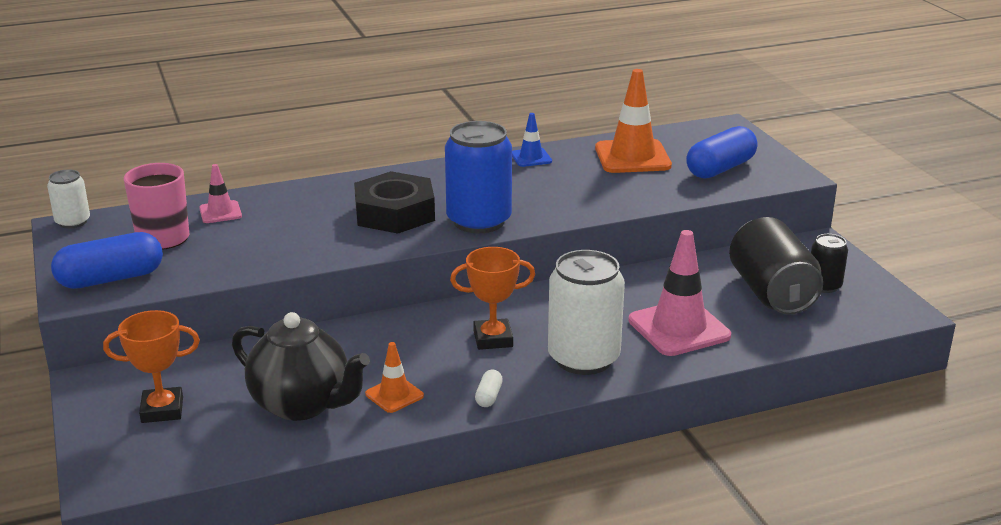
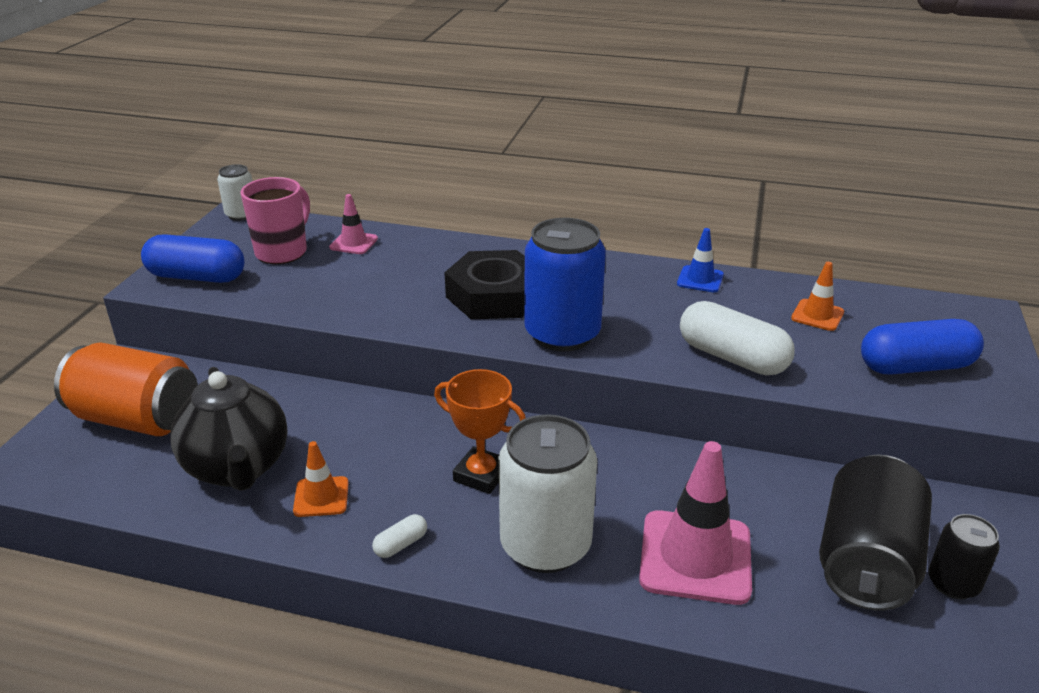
camera: 35 degrees right, 5 degrees up
(162, 410) = (137, 419): orange trophy -> orange can
(608, 198) = (732, 357): none -> white capsule
(632, 157) = (817, 315): orange traffic cone -> orange traffic cone, size x0.52

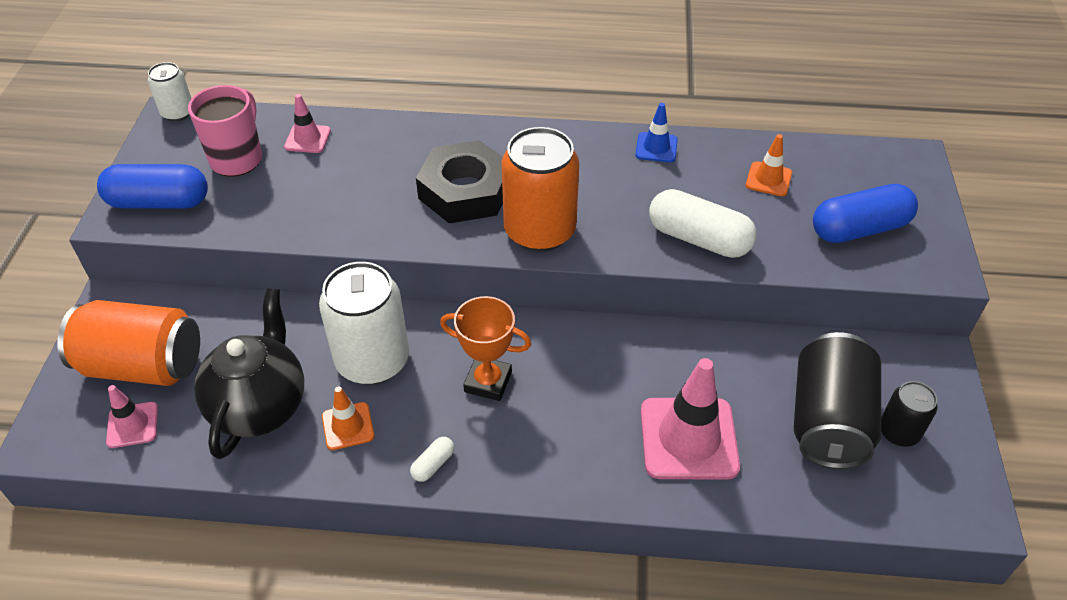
camera: 10 degrees left, 15 degrees up
(106, 468) = (132, 425): none -> pink traffic cone
(238, 468) = (260, 406): black teapot -> black teapot turned 135 degrees counterclockwise
(545, 545) = (560, 446): white can -> white can (372, 360)
(562, 334) = (539, 231): blue can -> orange can

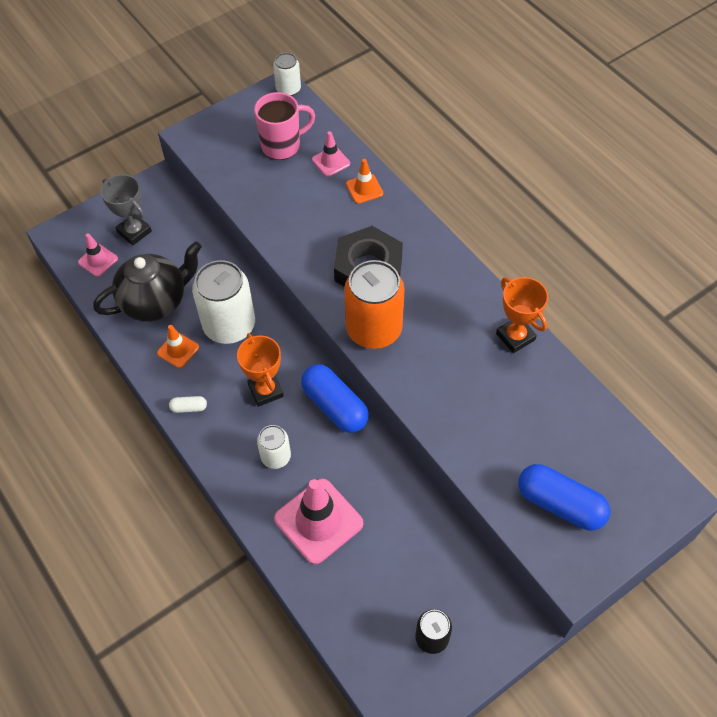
camera: 50 degrees right, 10 degrees up
(143, 365) = (134, 232): orange can -> grey trophy
(159, 202) = (217, 143): blue capsule -> blue capsule (335, 406)
(576, 425) = (276, 456): none -> white can
(656, 147) = (515, 336): blue traffic cone -> orange trophy
(699, 239) = (453, 417): white capsule -> none
(768, 179) = (554, 420): orange traffic cone -> orange traffic cone (364, 189)
(828, 421) = (403, 591): black can -> none

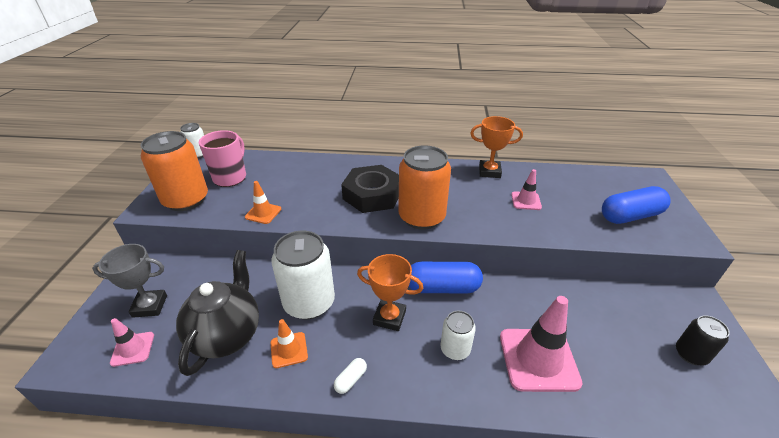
camera: 50 degrees left, 20 degrees down
(224, 148) = (186, 200): none -> orange can
(331, 162) = (275, 167): pink traffic cone -> pink traffic cone (526, 201)
(364, 189) = (314, 166): orange traffic cone -> orange traffic cone (263, 213)

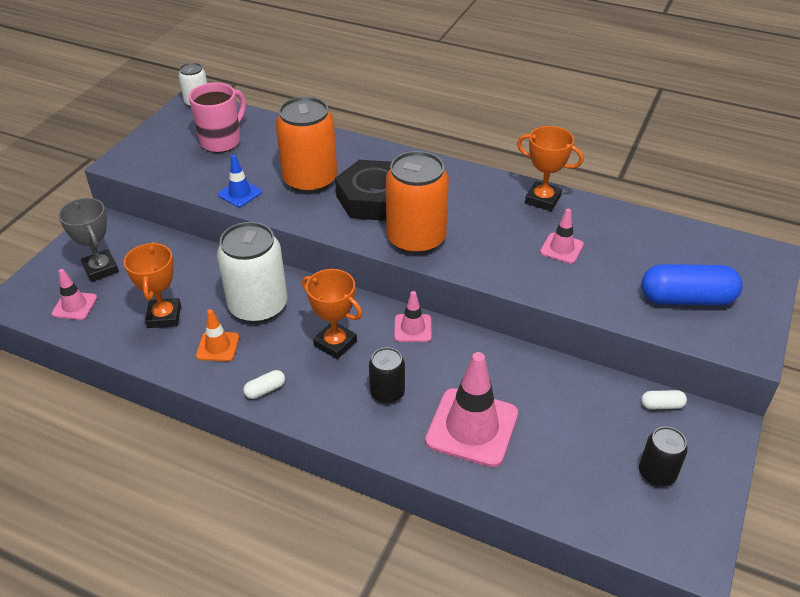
camera: 20 degrees right, 5 degrees up
(150, 306) = (100, 269): grey trophy -> grey trophy turned 45 degrees clockwise
(186, 200) = (164, 160): orange can -> orange can (310, 180)
(227, 335) = (164, 316): black teapot -> orange trophy
(263, 213) = (240, 193): orange traffic cone -> blue traffic cone
(442, 287) = (413, 328): blue capsule -> pink traffic cone
(455, 349) = (387, 393): white can -> black can
(650, 298) = (662, 405): none -> white capsule

